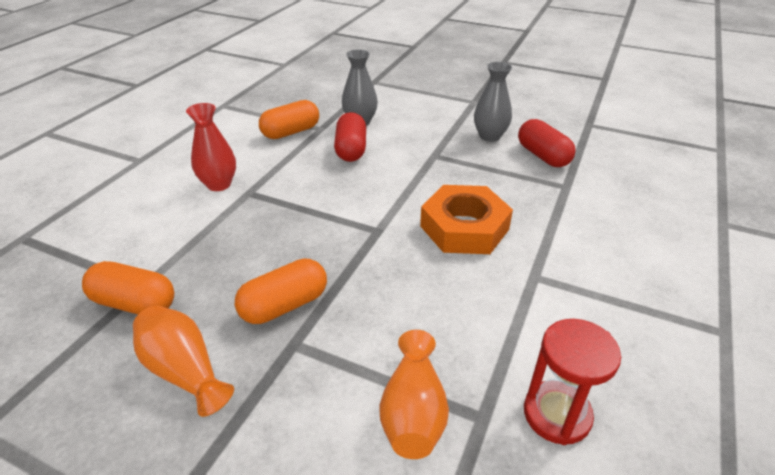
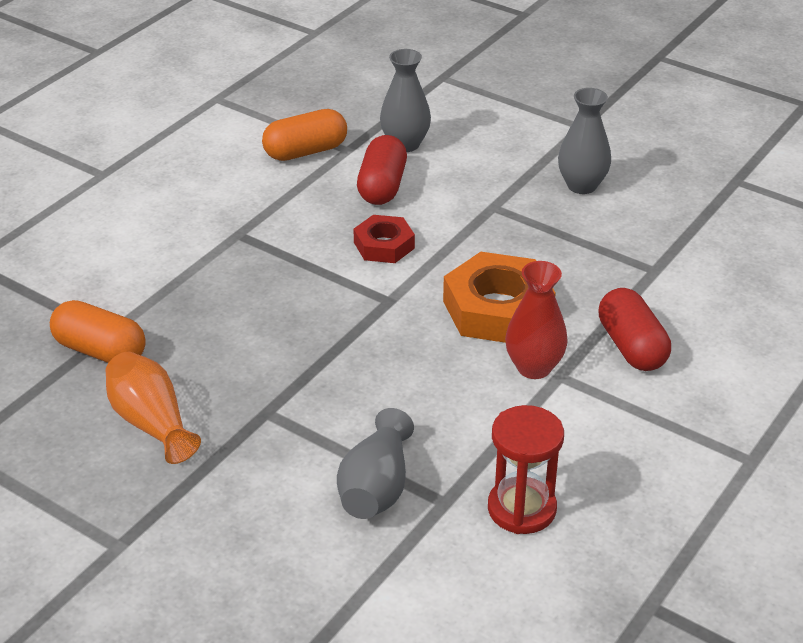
camera: 10 degrees right, 0 degrees up
(219, 184) = (202, 219): red vase -> red vase (534, 367)
(284, 305) = (263, 372): orange capsule -> none
(363, 189) = (384, 245): none -> red nut
(413, 411) = (376, 487): orange vase -> grey vase
(543, 156) = (644, 223): red capsule -> red capsule (632, 347)

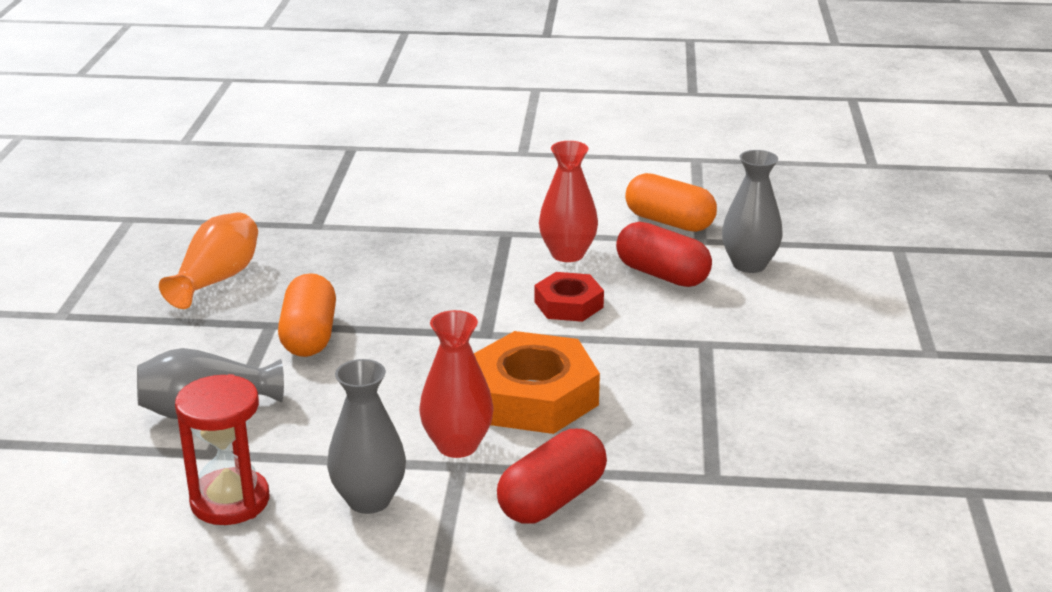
camera: 60 degrees right, 10 degrees down
(100, 350) = (290, 229): orange capsule -> orange capsule (309, 336)
(306, 217) = (567, 254): none -> red vase
(382, 186) = (662, 275): red capsule -> red capsule turned 60 degrees clockwise
(582, 185) = (813, 385): grey vase -> grey vase (369, 500)

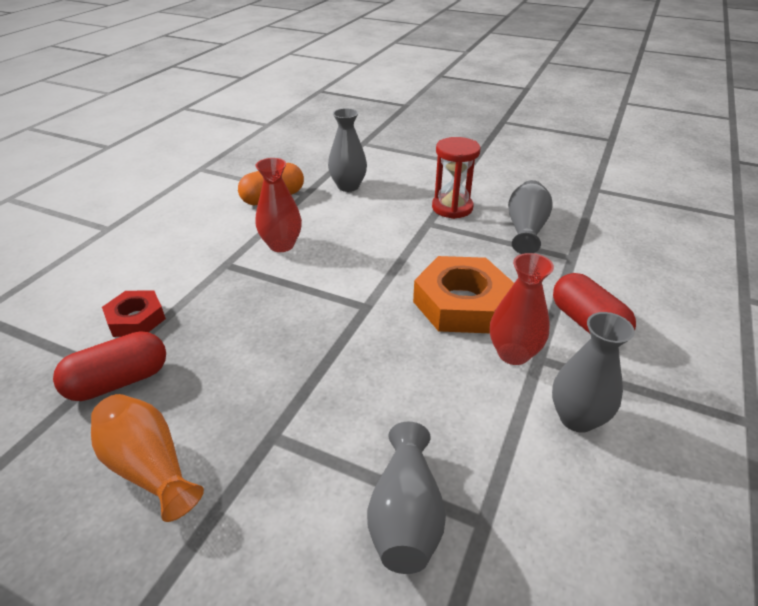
camera: 70 degrees left, 10 degrees up
(230, 501) = (567, 518): red hourglass -> red hourglass (452, 208)
(309, 336) = (311, 410): orange capsule -> none
(568, 304) = (350, 261): red nut -> red nut (136, 319)
(662, 275) = (338, 217): red capsule -> red capsule (119, 381)
(759, 428) = (526, 229): none -> grey vase

